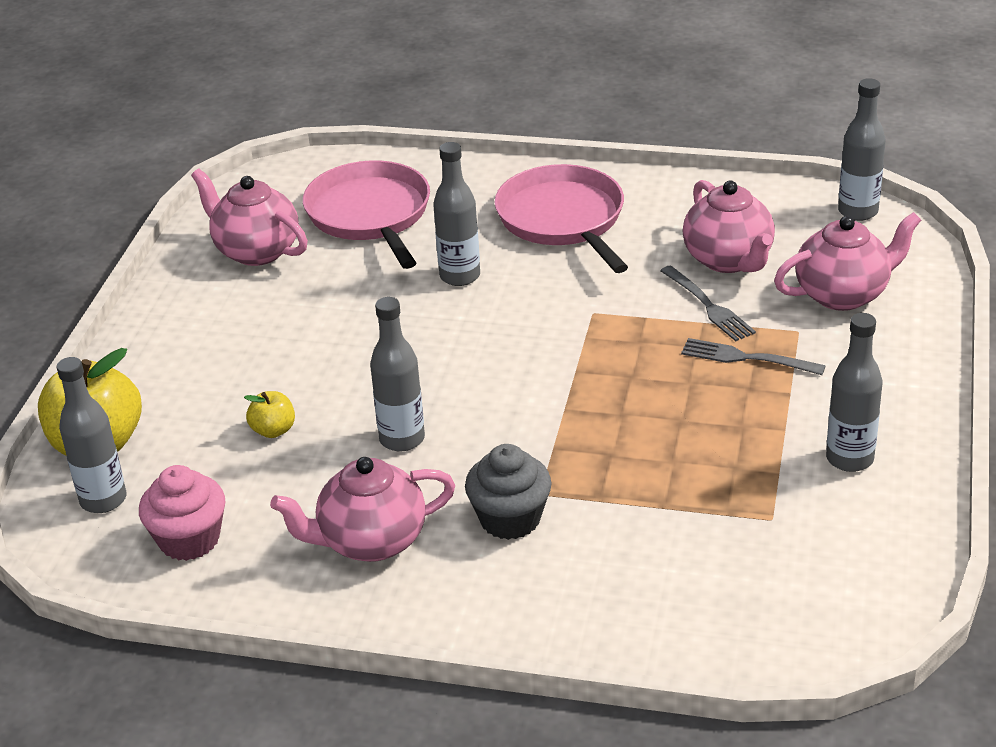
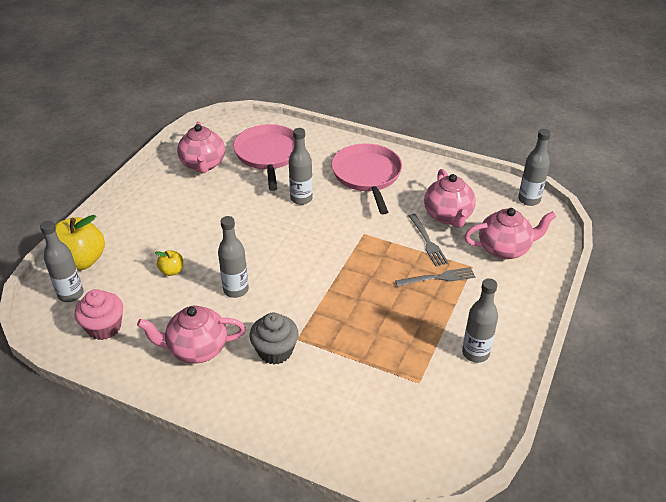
camera: 10 degrees right, 5 degrees up
(256, 251) = (203, 164): pink teapot -> pink teapot turned 150 degrees counterclockwise
(746, 358) = (438, 278): grey fork -> grey fork turned 135 degrees clockwise

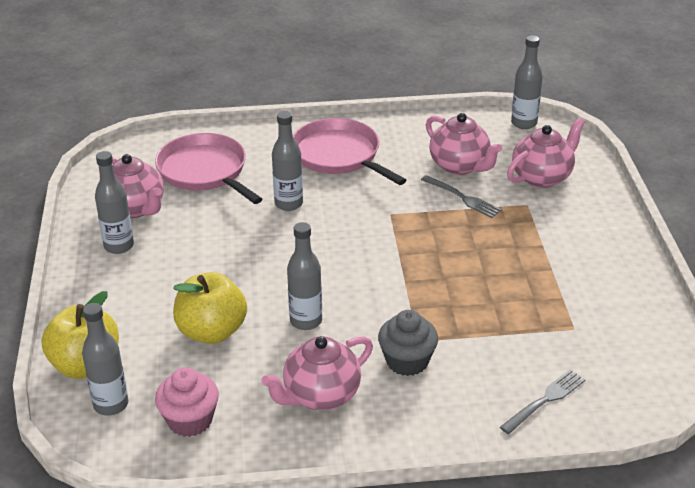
camera: 30 degrees left, 5 degrees down
(172, 271) = (212, 331): yellow apple -> yellow apple, size x2.09
(438, 278) = (504, 227): grey fork -> grey fork (545, 400)
(475, 353) = (601, 281): grey bottle -> grey bottle (119, 246)

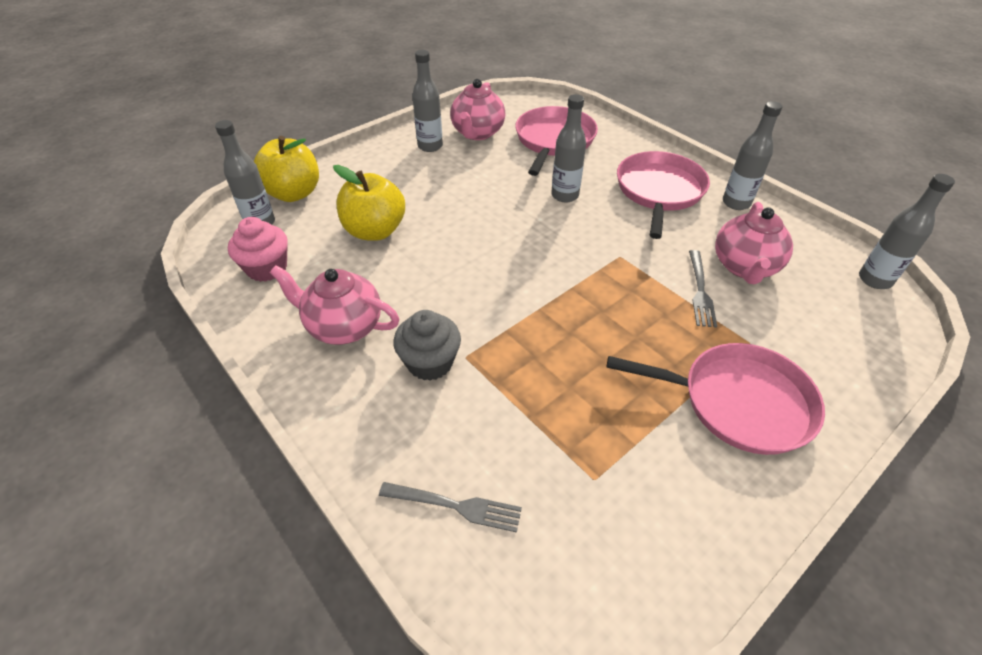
camera: 55 degrees right, 10 degrees up
(306, 321) = (429, 273): grey bottle -> grey bottle (736, 203)
(542, 177) = (810, 334): pink teapot -> none
(568, 237) = (739, 402): none -> pink pan

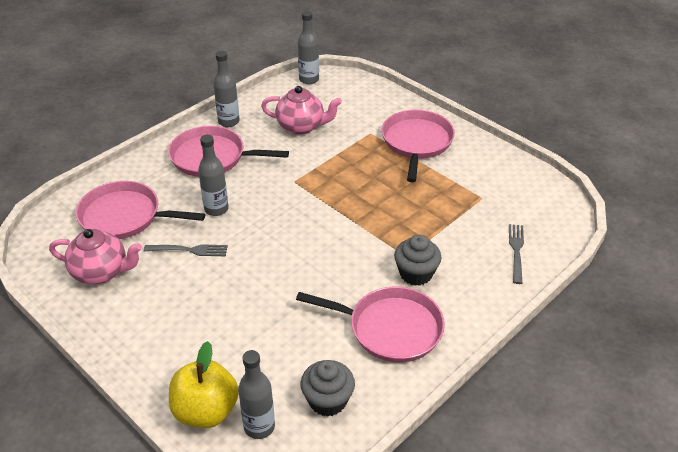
camera: 95 degrees left, 5 degrees down
(267, 268) = (328, 400): pink cupcake -> grey cupcake
(343, 326) = (390, 328): pink teapot -> pink pan
(375, 231) = (269, 329): yellow apple -> none
(430, 146) = (123, 308): grey bottle -> none
(700, 291) = (327, 147): grey fork -> grey fork (189, 250)

